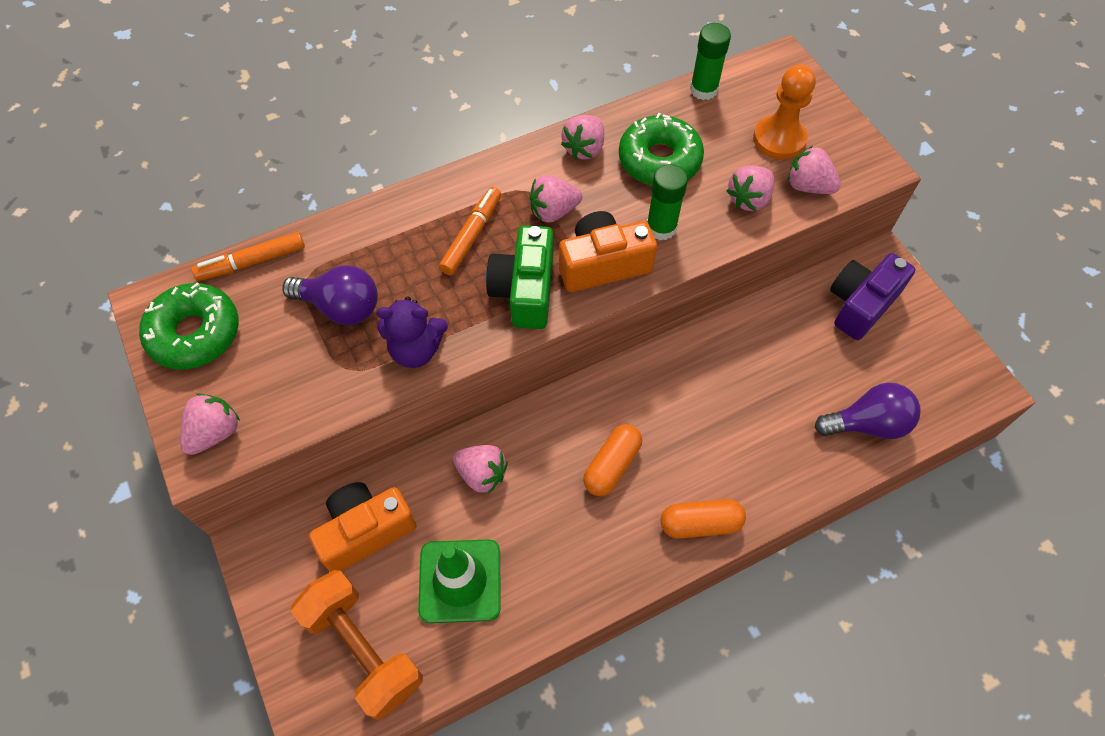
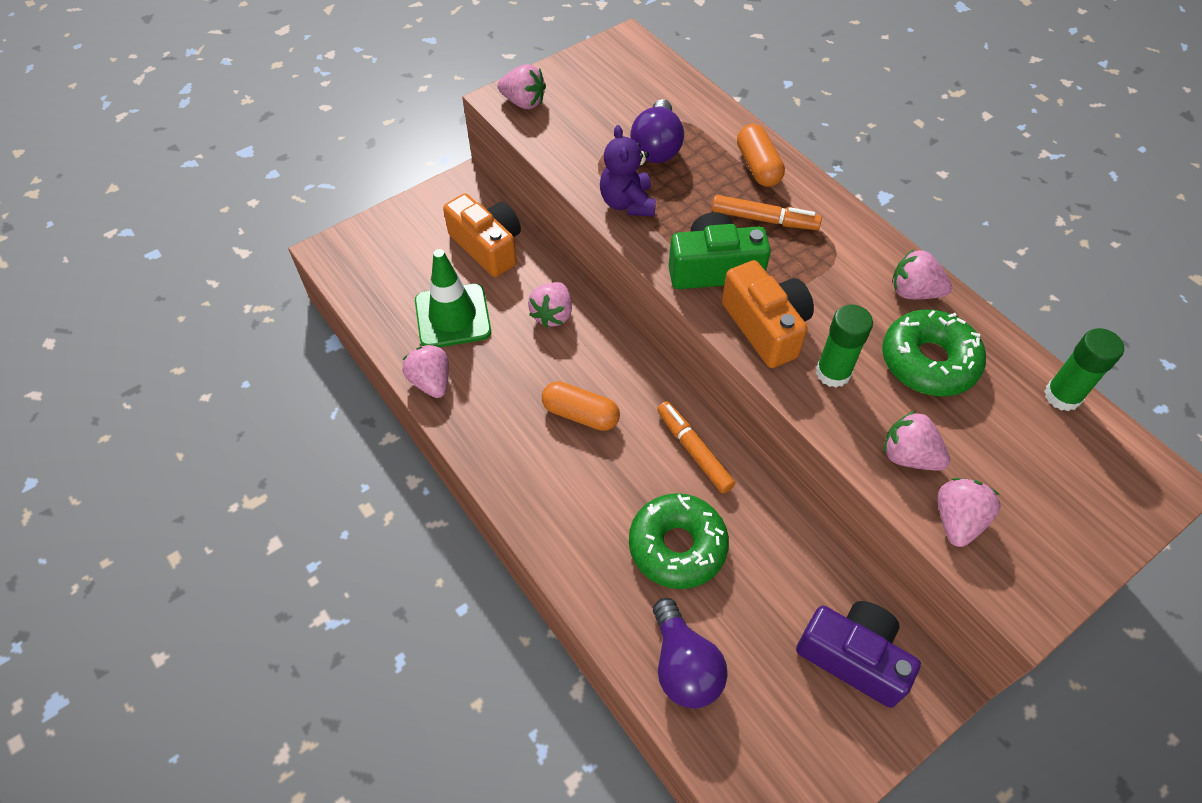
camera: 80 degrees right, 5 degrees down
(195, 333) = (607, 70): green donut -> green donut (677, 546)
(252, 262) = (685, 85): orange marker -> orange marker (694, 451)
(363, 649) = (391, 265): orange dumbbell -> none
(553, 211) = (818, 277): pink strawberry -> pink strawberry (431, 382)
(700, 523) = (532, 498): orange capsule -> orange capsule (758, 166)
(779, 139) = (1020, 484): orange pawn -> none

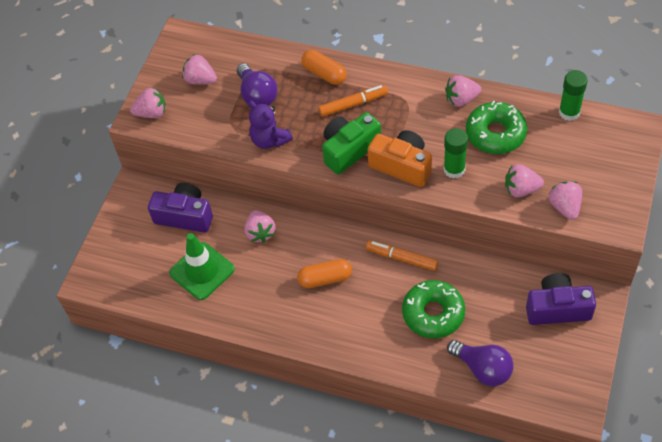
camera: 30 degrees left, 0 degrees up
(431, 382) = (224, 316): pink strawberry -> pink strawberry (200, 80)
(488, 246) = (184, 216): orange camera -> purple camera

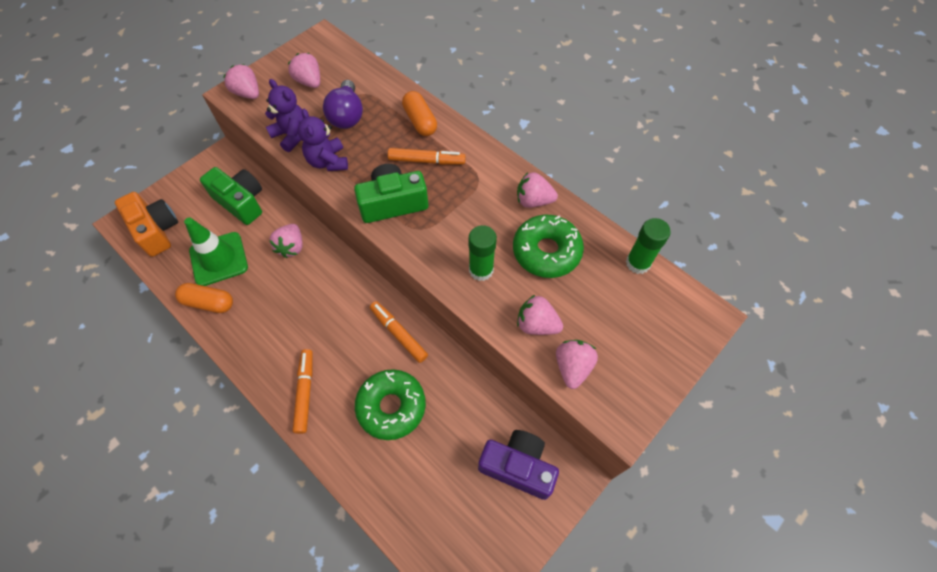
camera: 20 degrees right, 5 degrees up
(152, 113) = (247, 93): pink strawberry -> pink strawberry turned 150 degrees counterclockwise
(184, 216) = (241, 202): purple camera -> green camera
(221, 132) = (292, 135): none -> purple teddy bear
(325, 279) = (316, 319): orange capsule -> orange capsule (209, 303)
(356, 336) = (305, 392): none -> orange marker
(402, 166) = (432, 242): orange camera -> orange camera (156, 230)
(483, 369) = (402, 495): purple light bulb -> none

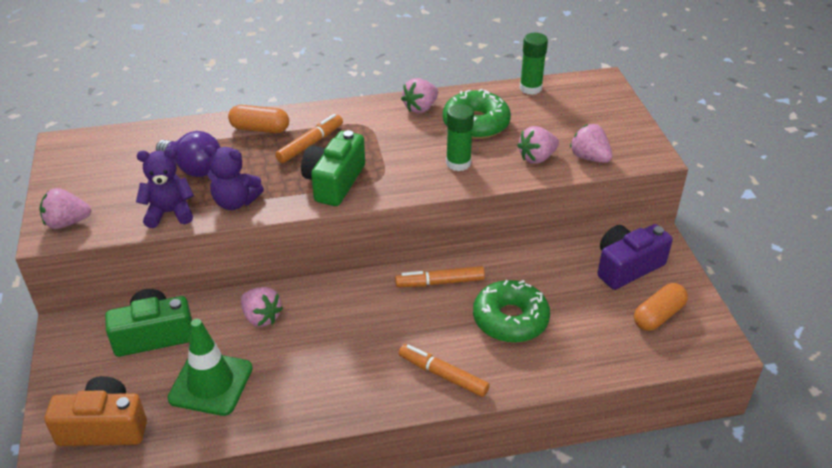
camera: 55 degrees left, 20 degrees down
(209, 303) = (260, 413): orange capsule -> orange capsule (658, 316)
(309, 82) = (113, 175): pink strawberry -> none

